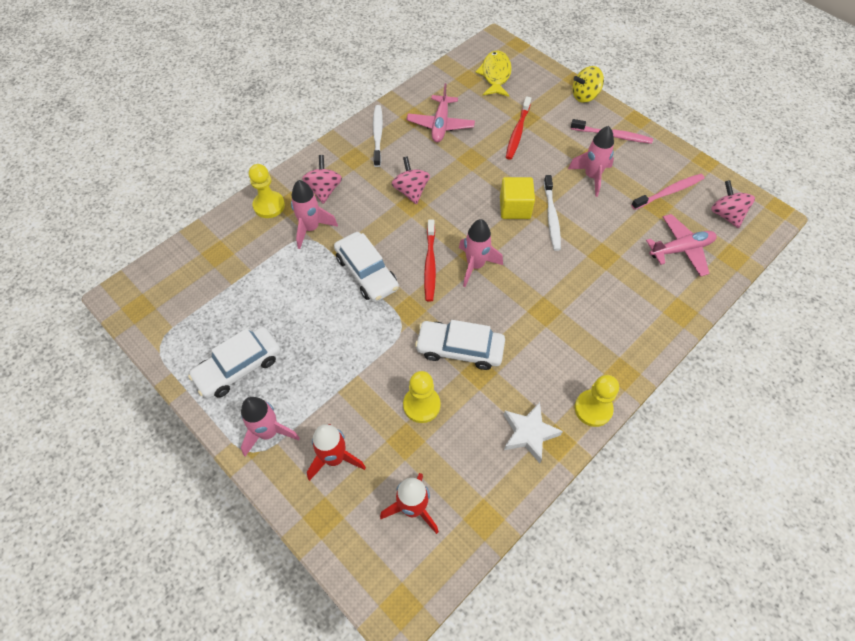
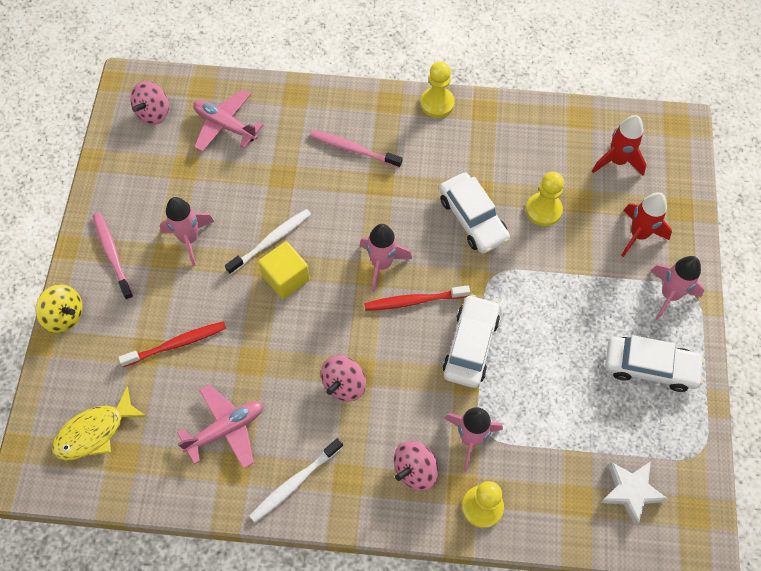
camera: 130 degrees left, 5 degrees up
(430, 264) = (414, 301): red toothbrush -> red toothbrush turned 150 degrees counterclockwise
(529, 433) = (495, 129): white star -> white star (631, 491)
(669, 192) = (159, 167): pink toothbrush -> pink toothbrush (353, 149)

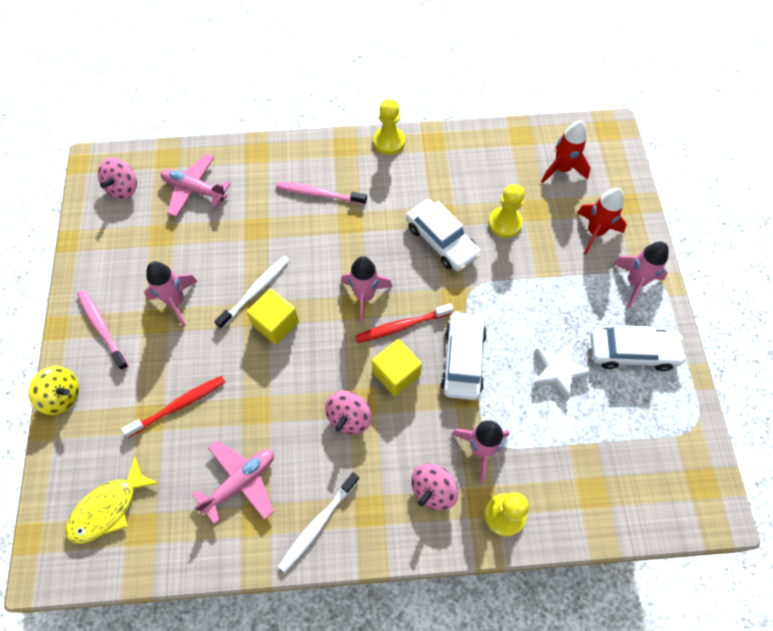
camera: 10 degrees left, 0 degrees up
(399, 348) = (396, 374): none -> yellow cube
(631, 491) = (641, 474): white star -> white star (558, 372)

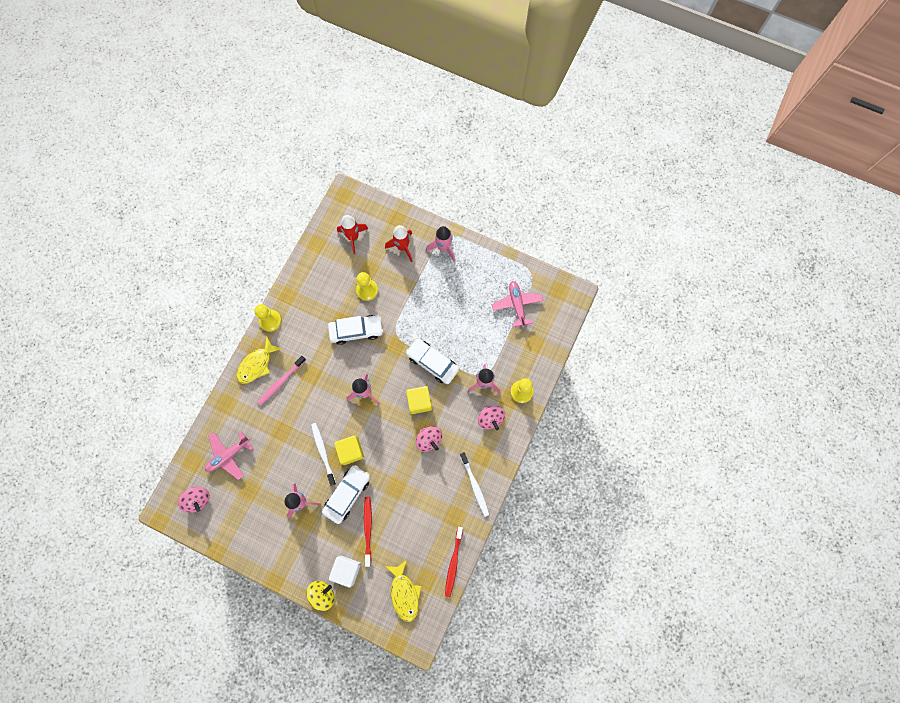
camera: 60 degrees left, 10 degrees up
(102, 328) = (292, 553): pink toothbrush -> none
(109, 409) = (346, 570): none -> white cube
(240, 482) = (430, 515): pink plane -> pink plane (517, 305)
(325, 157) = (257, 364): none -> yellow fish
(401, 326) = (394, 383): red toothbrush -> red toothbrush (453, 563)
(558, 372) = (467, 319): white star -> none
(632, 352) = (479, 276): white car -> white car (347, 494)

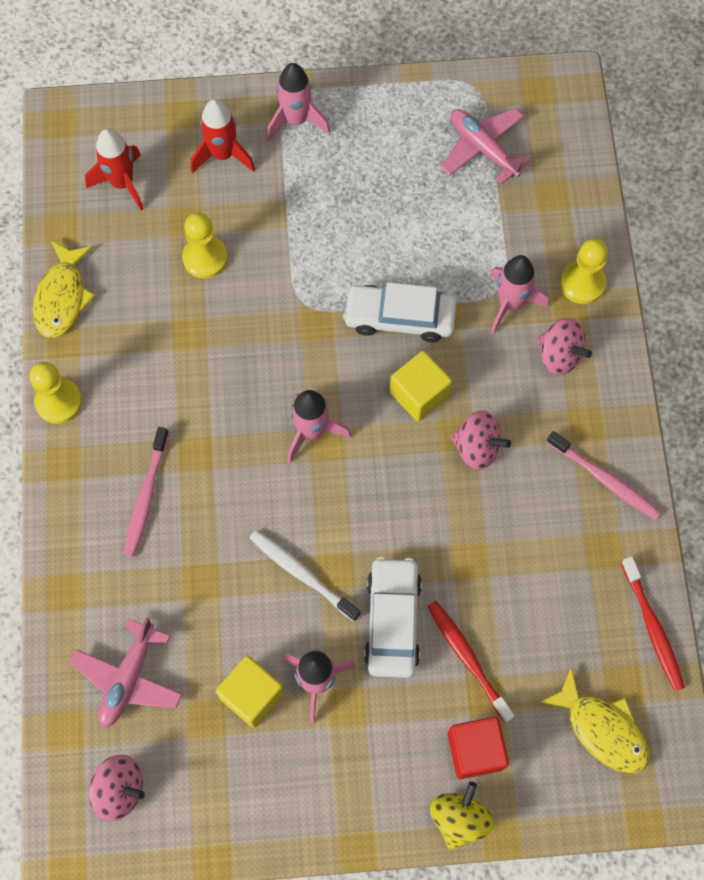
camera: 30 degrees left, 5 degrees down
(257, 364) = (81, 490): yellow fish -> yellow fish (62, 297)
(346, 570) = (475, 751): white cube -> red cube
(351, 451) = (351, 544): yellow cube -> yellow cube (252, 695)
(356, 331) = (230, 336): white car -> none
(475, 486) = (605, 479): white toothbrush -> pink toothbrush

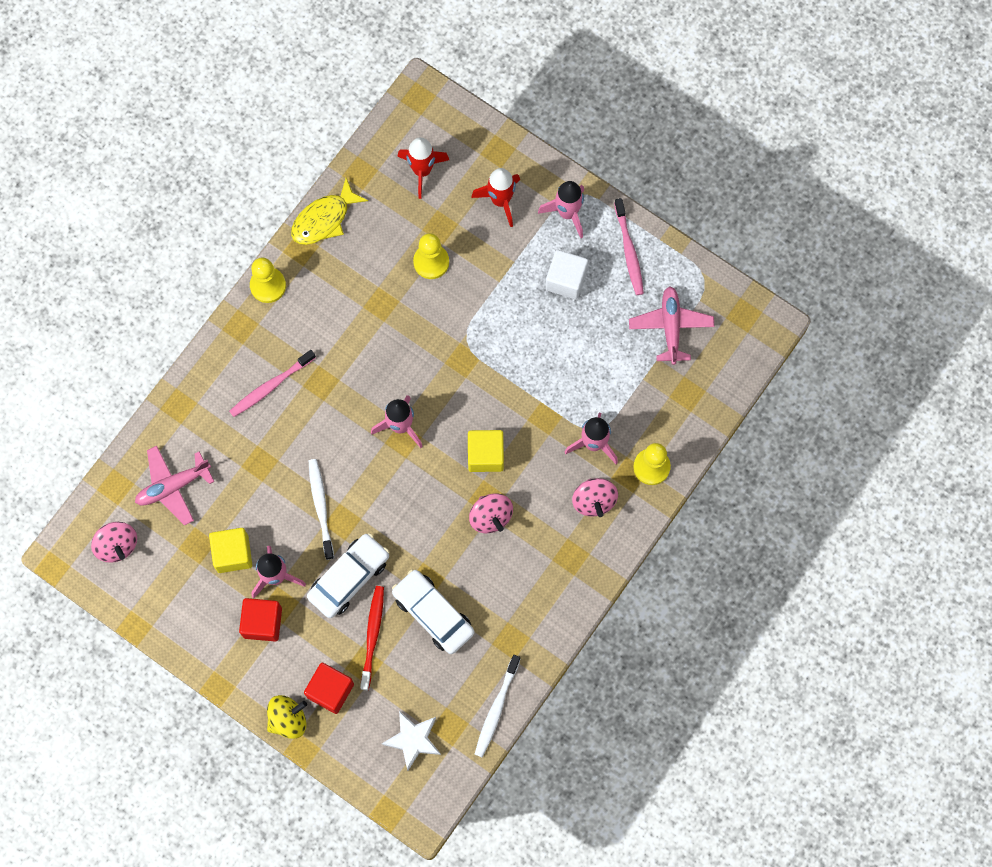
camera: 40 degrees right, 5 degrees up
(344, 740) = (262, 622): none -> red cube
(349, 179) = (566, 280): none -> white cube
(399, 317) = (517, 397): white car -> white car (433, 613)
(602, 729) = (413, 740): yellow fish -> white star
(605, 479) = (550, 599): pink toothbrush -> pink toothbrush (629, 251)
(652, 628) = (496, 709): red toothbrush -> white toothbrush

